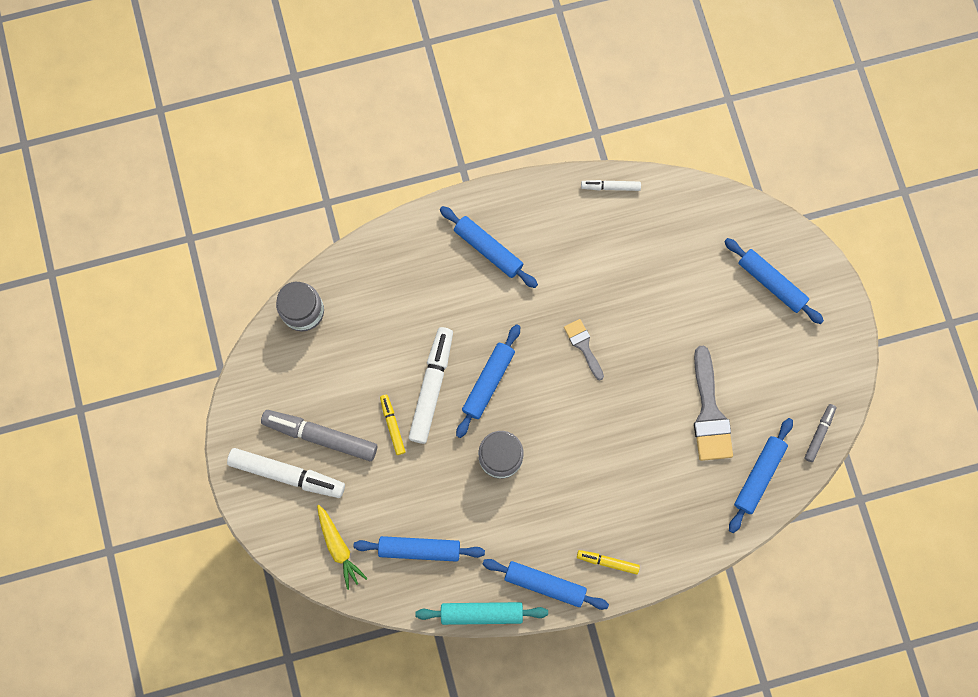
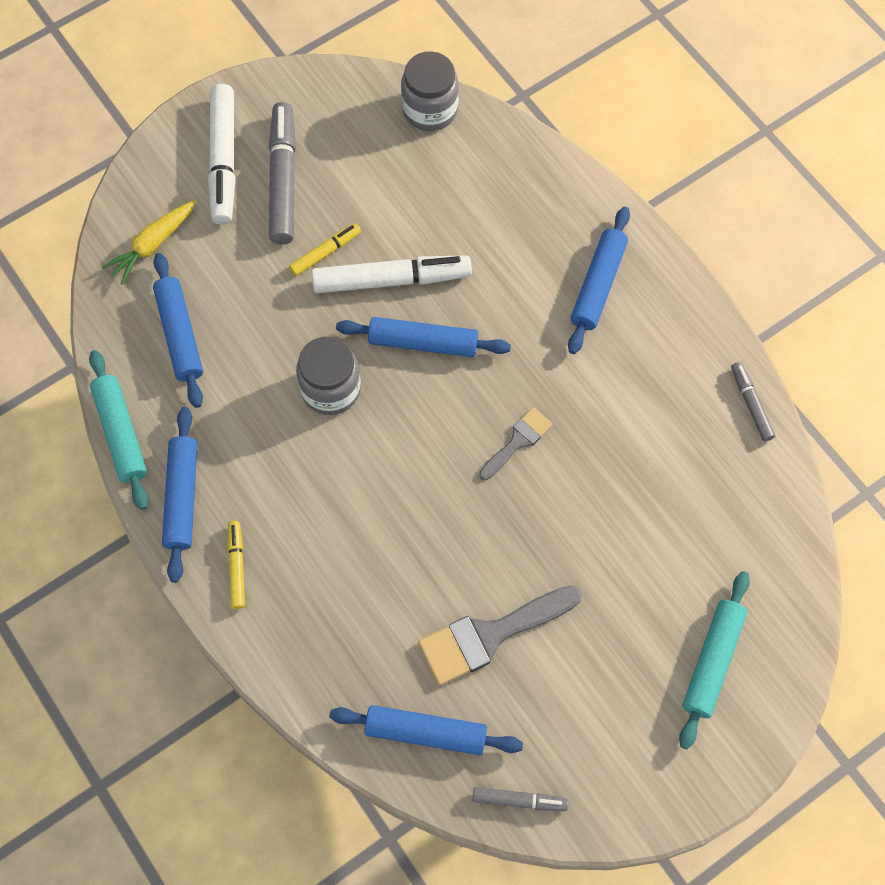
camera: 70 degrees right, 10 degrees down
(610, 187) = (751, 404): white marker -> grey marker
(771, 283) = (712, 661): blue rolling pin -> turquoise rolling pin

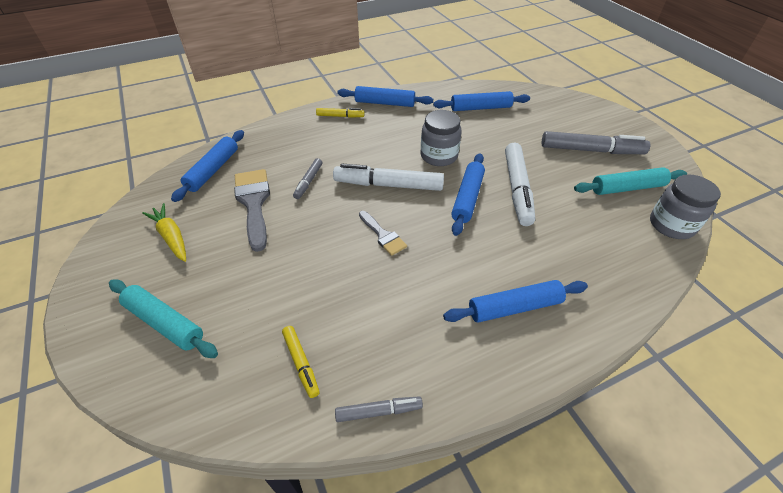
camera: 100 degrees right, 20 degrees down
(121, 433) = (425, 88): turquoise rolling pin -> turquoise rolling pin (627, 188)
(153, 245) = (538, 103): yellow carrot -> yellow carrot (171, 237)
(223, 160) = (600, 129): white marker -> white marker (388, 185)
(325, 252) = (537, 162): yellow marker -> yellow marker (301, 363)
(519, 800) = (148, 202): grey marker -> grey marker (308, 182)
(598, 285) = (514, 307): blue rolling pin -> blue rolling pin turned 45 degrees counterclockwise

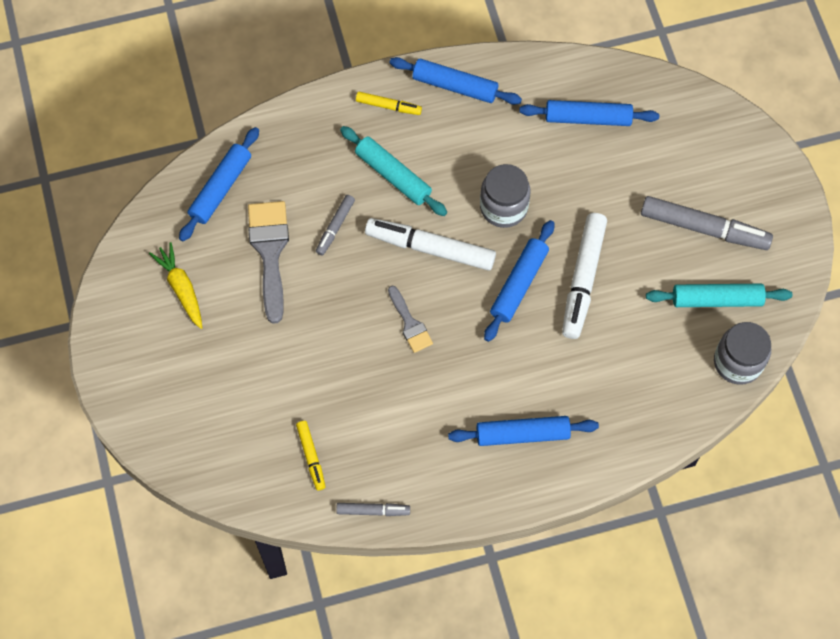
camera: 10 degrees right, 20 degrees up
(165, 323) = (186, 394): turquoise rolling pin -> turquoise rolling pin (393, 175)

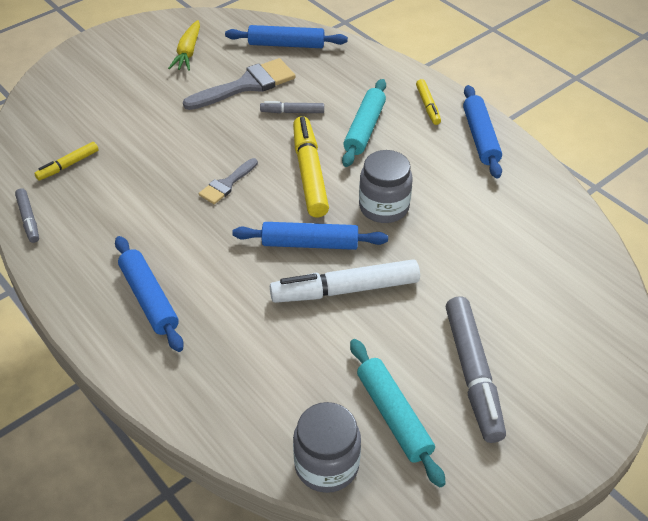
camera: 65 degrees right, 20 degrees down
(181, 288) = (188, 52): yellow carrot -> yellow carrot turned 150 degrees clockwise
(430, 248) = (309, 173): white marker -> yellow marker
(588, 118) = (524, 236): blue rolling pin -> none

